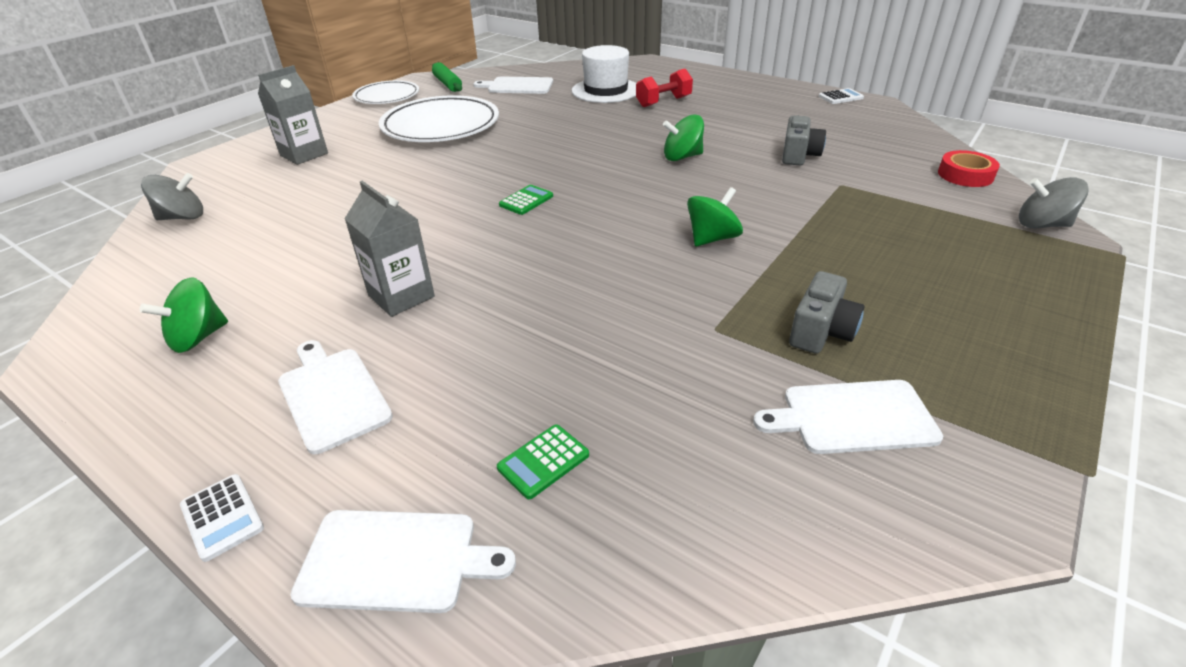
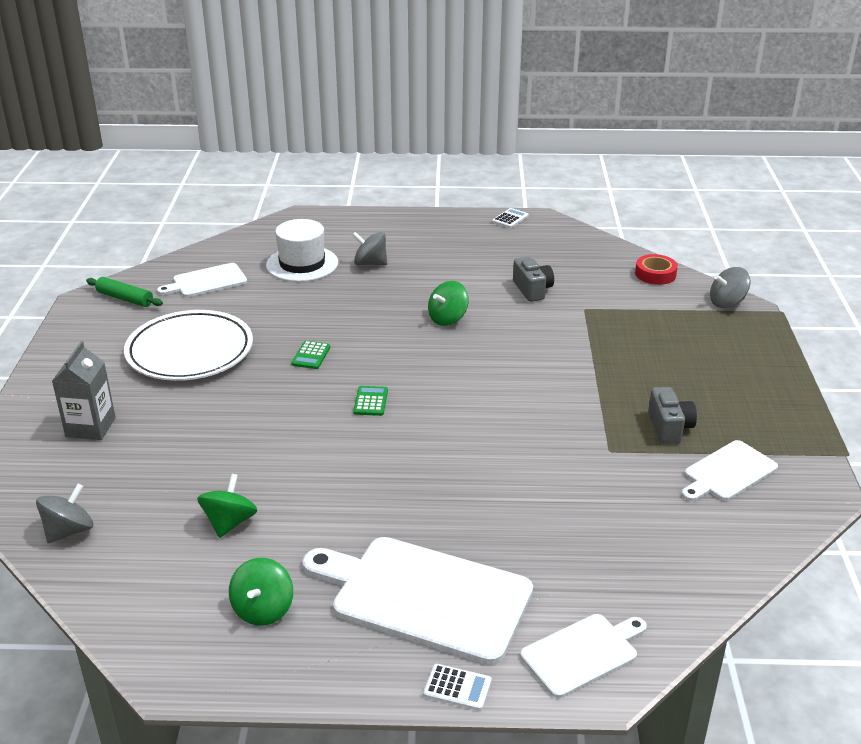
camera: 35 degrees left, 5 degrees down
(332, 395) = (424, 597): white cutting board -> white cutting board, size x1.82
(387, 96) = (78, 333): white plate -> none
(401, 296) = (377, 514): grey carton -> none
(543, 461) = (599, 570): green calculator -> green calculator (311, 356)
(663, 102) = (370, 263): red dumbbell -> grey spinning top
(712, 238) = (543, 385): green spinning top -> green spinning top (229, 522)

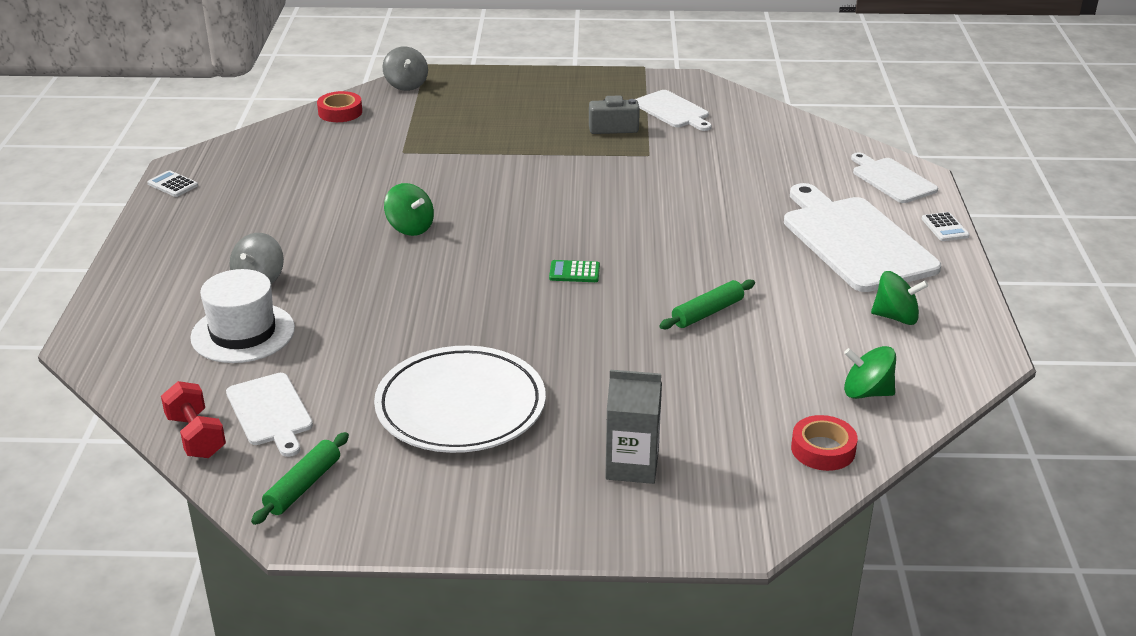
camera: 90 degrees left, 0 degrees up
(69, 531) = (823, 449): grey spinning top -> red tape
(189, 260) = (196, 436): none -> red dumbbell
(229, 522) = (786, 345): green spinning top -> green spinning top (867, 392)
(293, 476) = (707, 313): none -> green rolling pin
(311, 356) = (480, 314): green calculator -> none
(424, 597) = (855, 241): white cutting board -> white cutting board turned 135 degrees clockwise
(457, 688) = (945, 227): white calculator -> white calculator turned 150 degrees clockwise
(532, 290) = (356, 177): grey camera -> none

